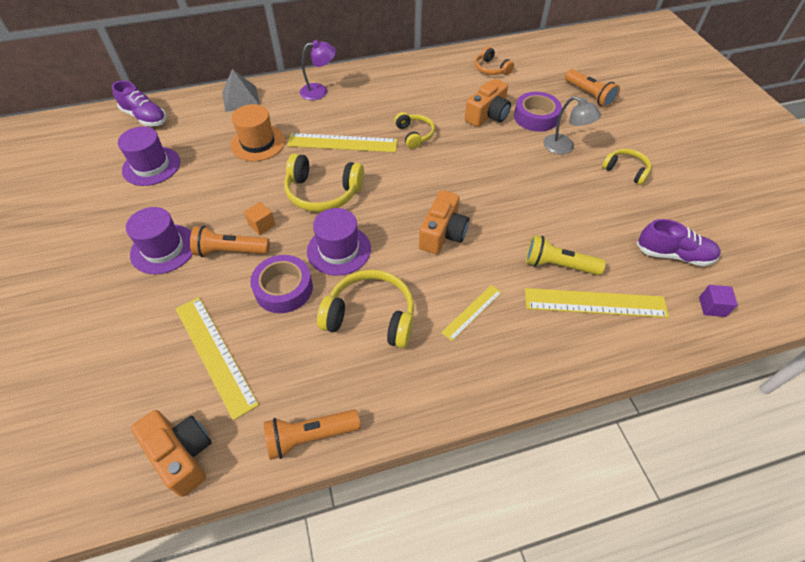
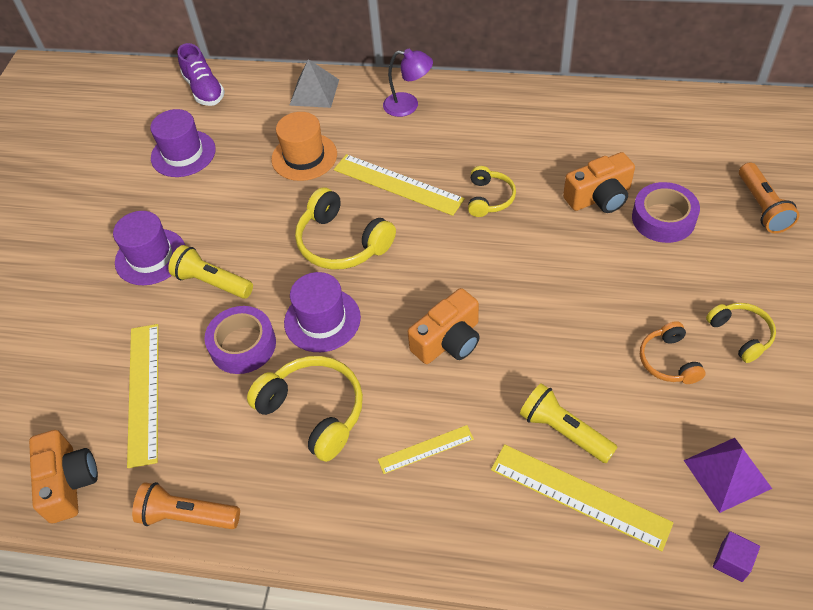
camera: 30 degrees right, 0 degrees up
(230, 251) = (212, 282): orange flashlight -> yellow flashlight
(262, 225) = (258, 262): orange cube -> none
(491, 69) = (645, 129): orange headphones -> orange headphones (668, 361)
(564, 147) = (675, 274): grey lamp -> none
(673, 255) = (727, 474): purple shoe -> purple pyramid

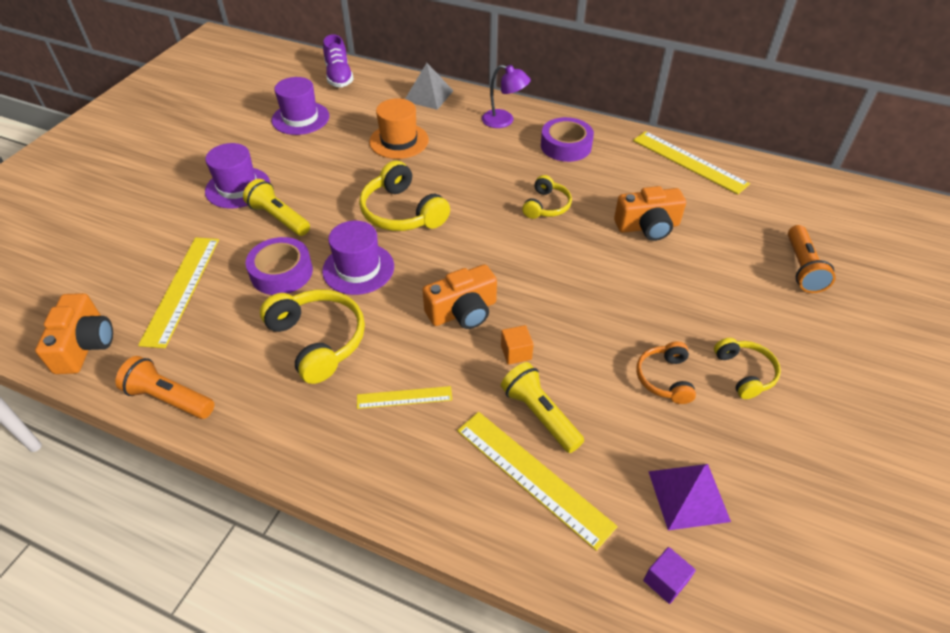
camera: 10 degrees right, 5 degrees down
(397, 184) = (469, 178): yellow ruler -> yellow ruler (689, 162)
(517, 371) = (516, 352): none -> orange cube
(663, 218) = (702, 257): purple tape -> purple tape (566, 146)

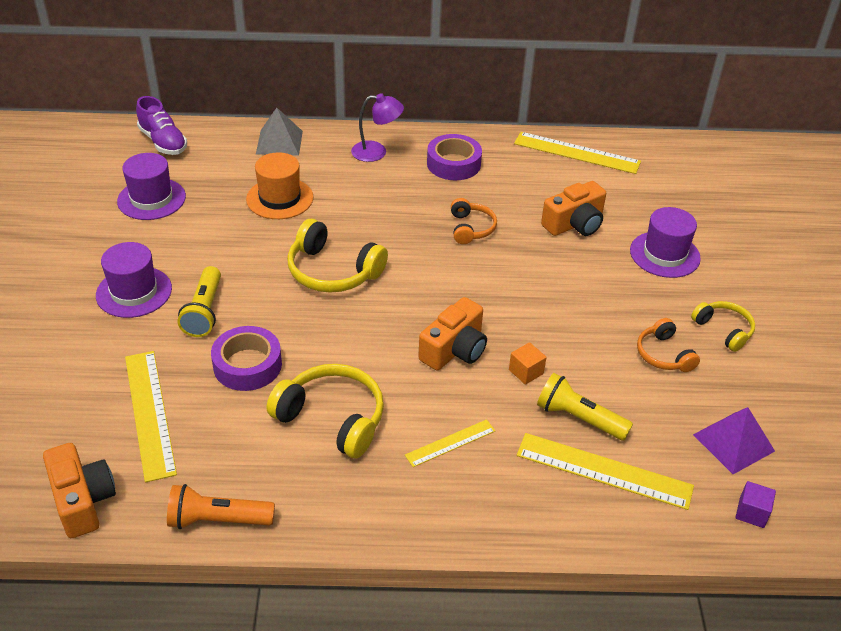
camera: 25 degrees left, 5 degrees down
(279, 218) = (204, 311): yellow flashlight -> yellow flashlight turned 105 degrees counterclockwise
(358, 268) = (325, 339): purple hat -> purple hat (664, 254)
(546, 206) = (471, 228): yellow headphones -> orange headphones
(802, 268) = (722, 227): orange flashlight -> none

